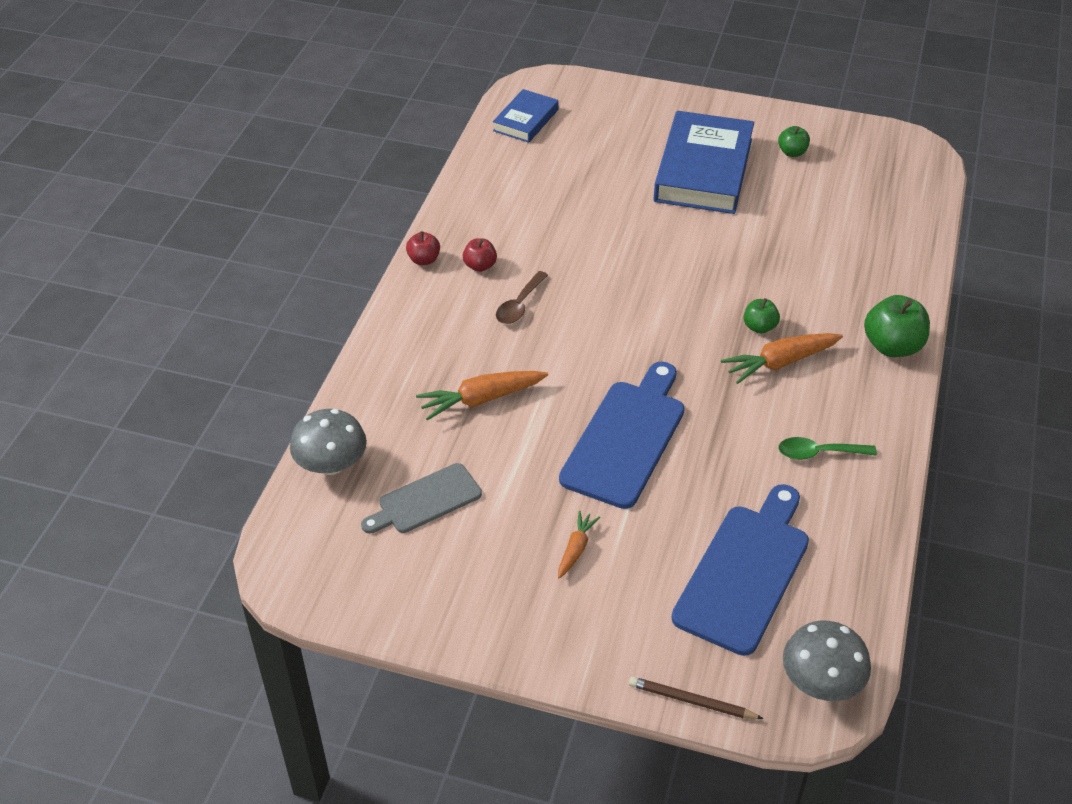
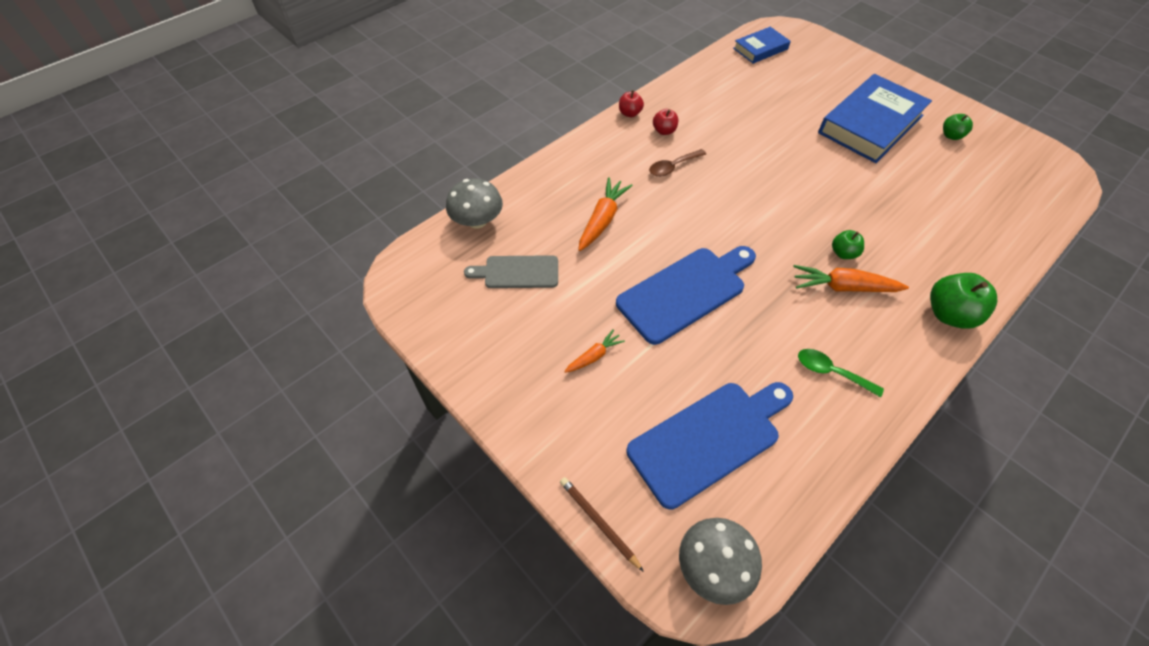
camera: 30 degrees right, 10 degrees up
(481, 399) = (602, 220): orange carrot -> orange carrot turned 105 degrees clockwise

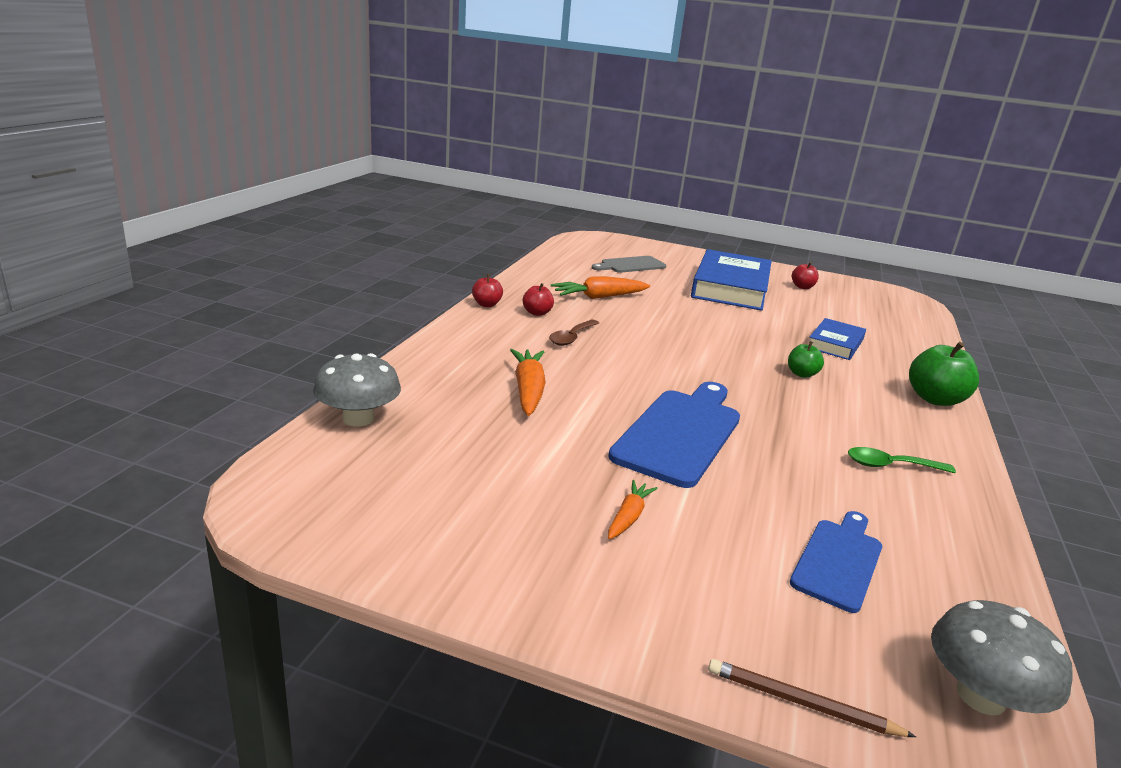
camera: 30 degrees left, 30 degrees down
(517, 272) = (456, 457): grey cutting board -> grey cutting board (630, 265)
(709, 439) = (838, 561): blue cutting board -> blue cutting board, size x0.61
(760, 49) = (582, 250): blue book -> blue book (835, 344)
(843, 287) = (828, 398): orange carrot -> orange carrot (599, 297)
(951, 136) = (802, 287): green apple -> red apple

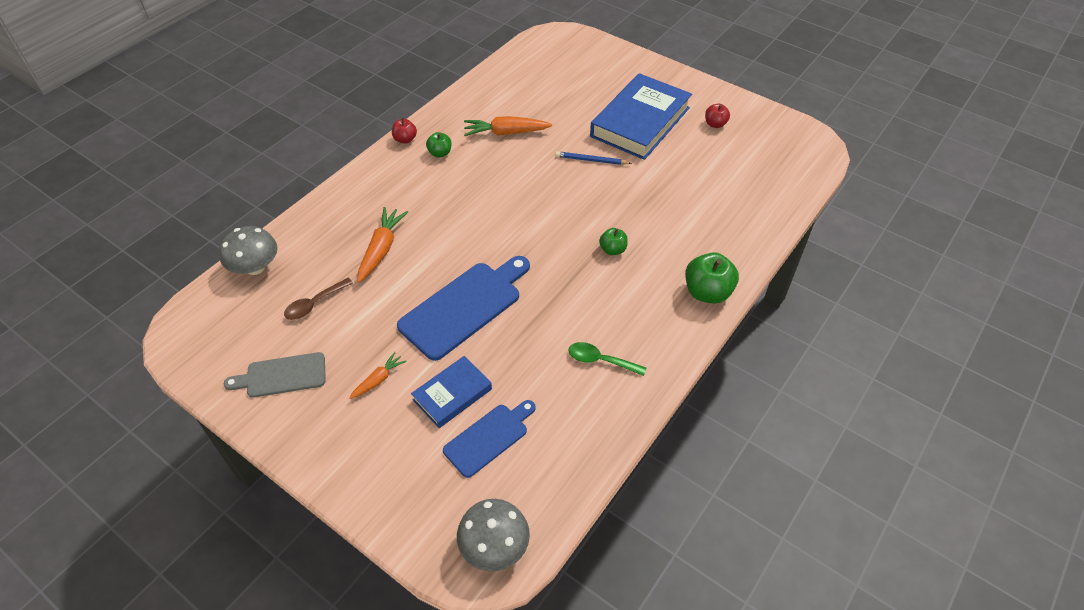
camera: 20 degrees right, 25 degrees up
(537, 313) = (440, 153): red apple -> green apple
(572, 337) = (450, 188): brown spoon -> brown spoon (314, 304)
(630, 265) = (566, 83): grey cutting board -> grey cutting board (282, 376)
(709, 312) = (591, 160): none -> blue pencil
(802, 703) = (389, 527): brown pencil -> none
(835, 344) = (677, 212): blue book -> blue book (452, 394)

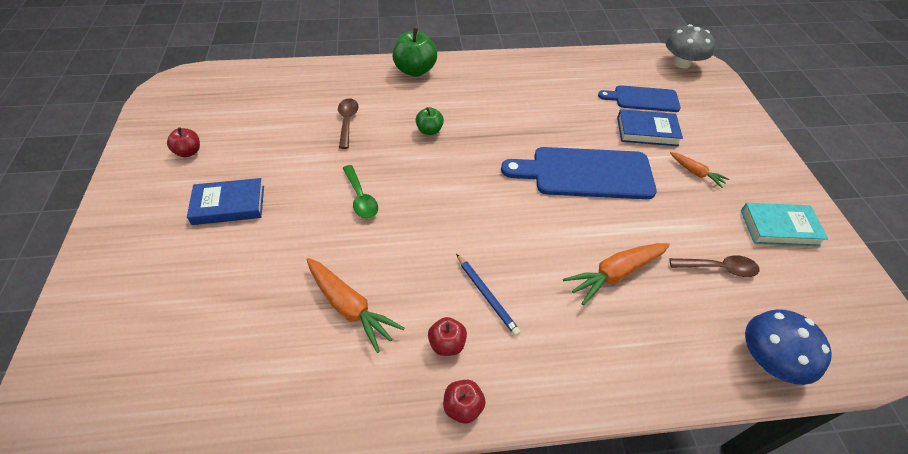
camera: 135 degrees left, 0 degrees up
(255, 267) = (769, 360): grey mushroom -> blue mushroom
(282, 376) = (779, 227): grey cutting board -> turquoise book
(378, 380) = (696, 173): orange carrot -> orange carrot turned 135 degrees counterclockwise
(440, 153) = (447, 344): green apple -> red apple
(591, 160) = (329, 205): blue pencil -> blue pencil (486, 295)
(600, 360) = (530, 86): green spoon -> green spoon (361, 198)
(640, 122) = (229, 205): blue book -> blue book, size x0.53
(673, 211) = (347, 121): none -> brown spoon

